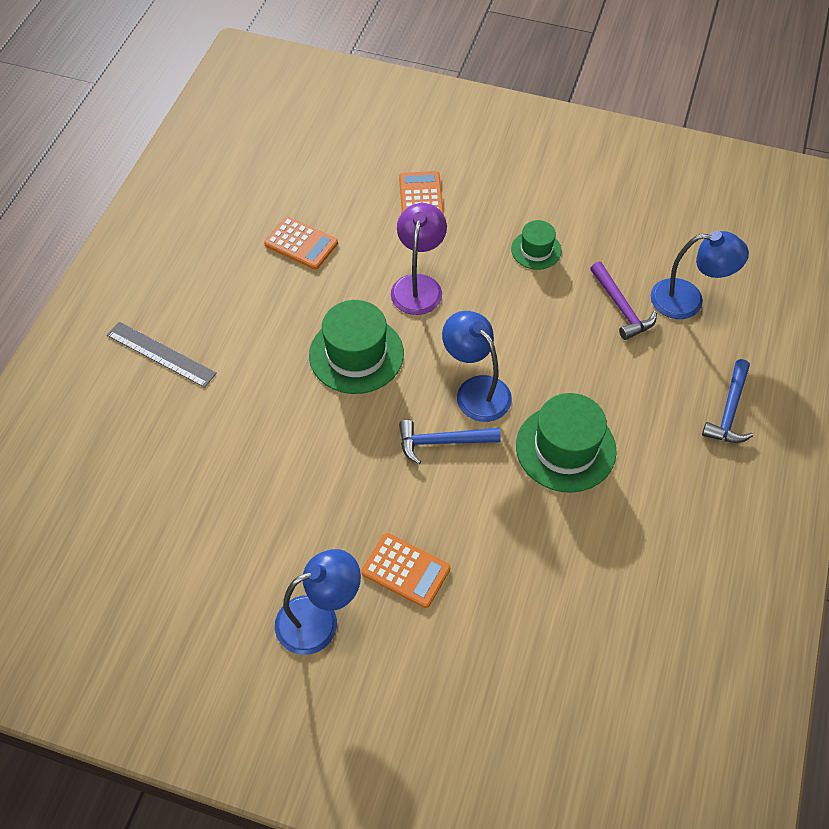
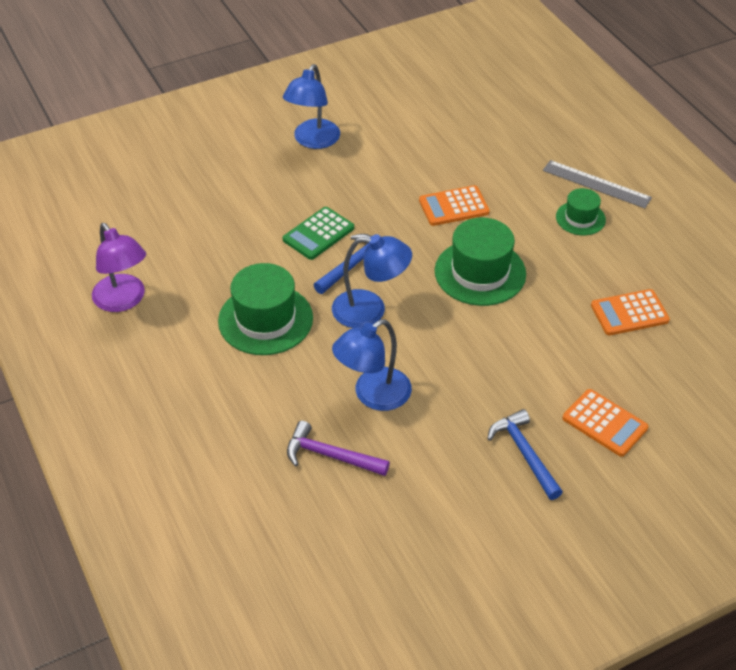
camera: 135 degrees right, 10 degrees down
(161, 354) = (596, 184): grey ruler -> grey ruler turned 45 degrees clockwise
(406, 570) = (292, 189): orange calculator -> orange calculator (454, 206)
(418, 285) = (505, 350): purple lamp -> purple lamp (124, 300)
(436, 497) = (318, 234): none -> green calculator
(536, 250) = (455, 452): green hat -> green hat (580, 218)
(688, 300) = (280, 508): blue lamp -> blue lamp (373, 395)
(729, 411) = (164, 435): blue hammer -> blue hammer (524, 453)

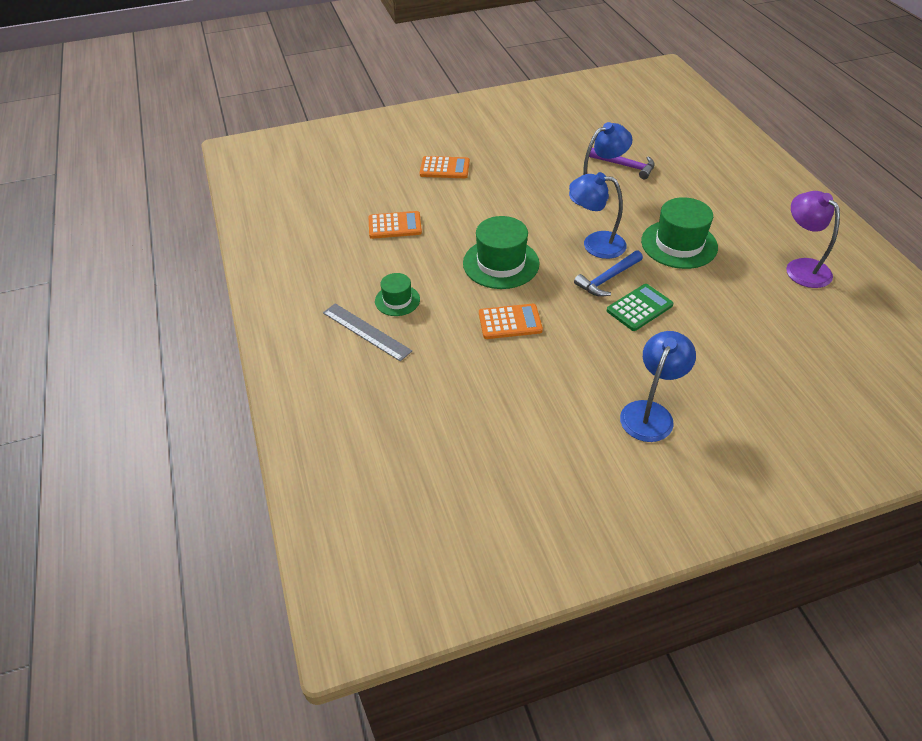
camera: 170 degrees left, 0 degrees up
(524, 453) = (501, 158): blue hammer -> none
(604, 423) = (444, 168): orange calculator -> orange calculator turned 135 degrees clockwise

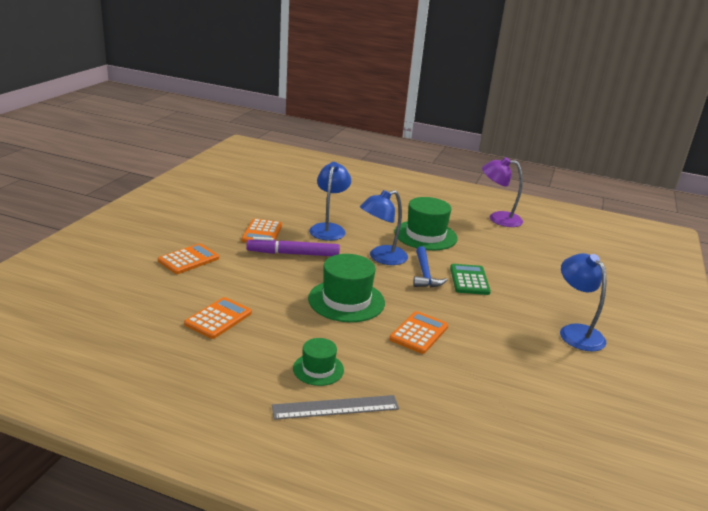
camera: 55 degrees left, 20 degrees down
(527, 202) = (293, 254): none -> purple marker
(533, 170) = (262, 233): none -> orange calculator
(625, 166) = (318, 206): purple hammer -> none

